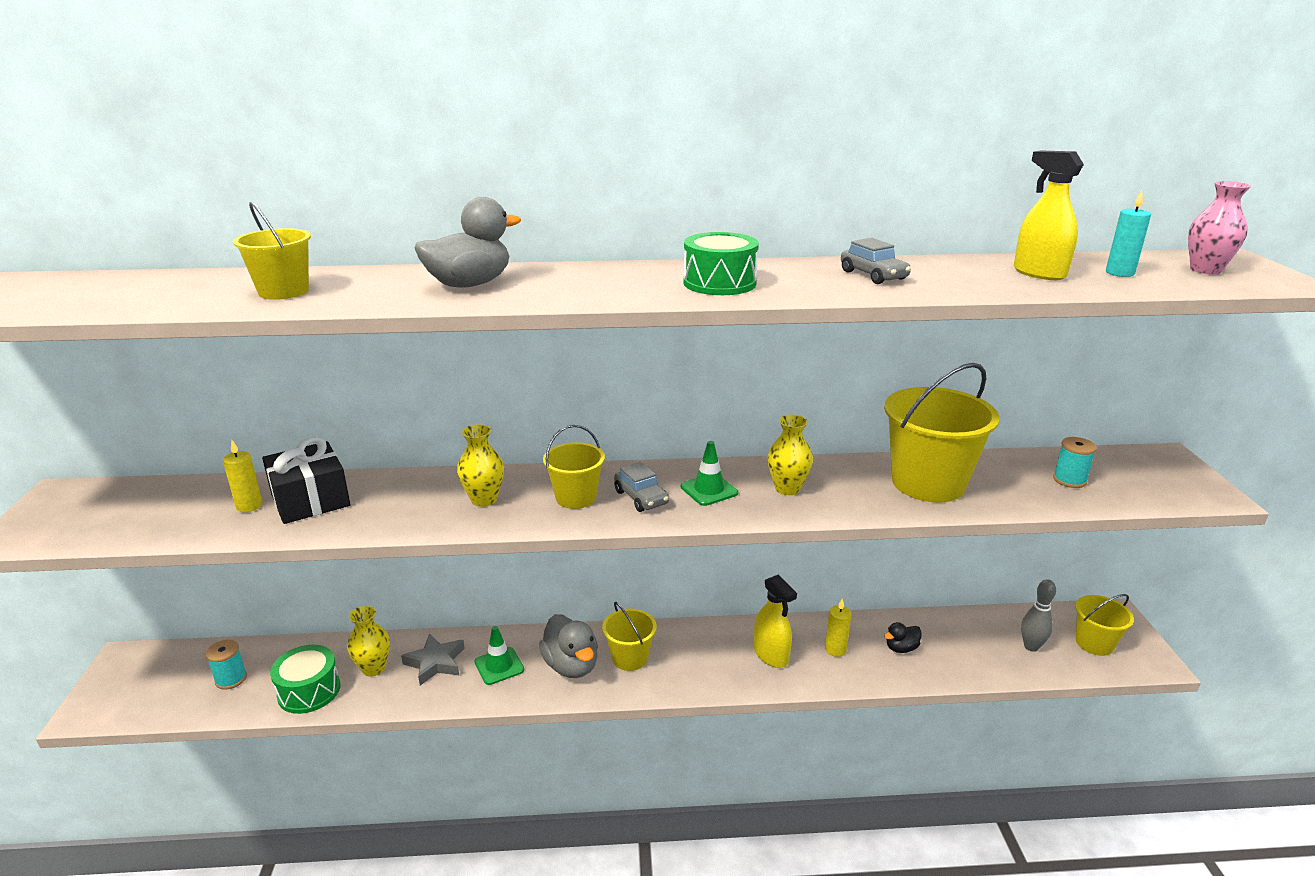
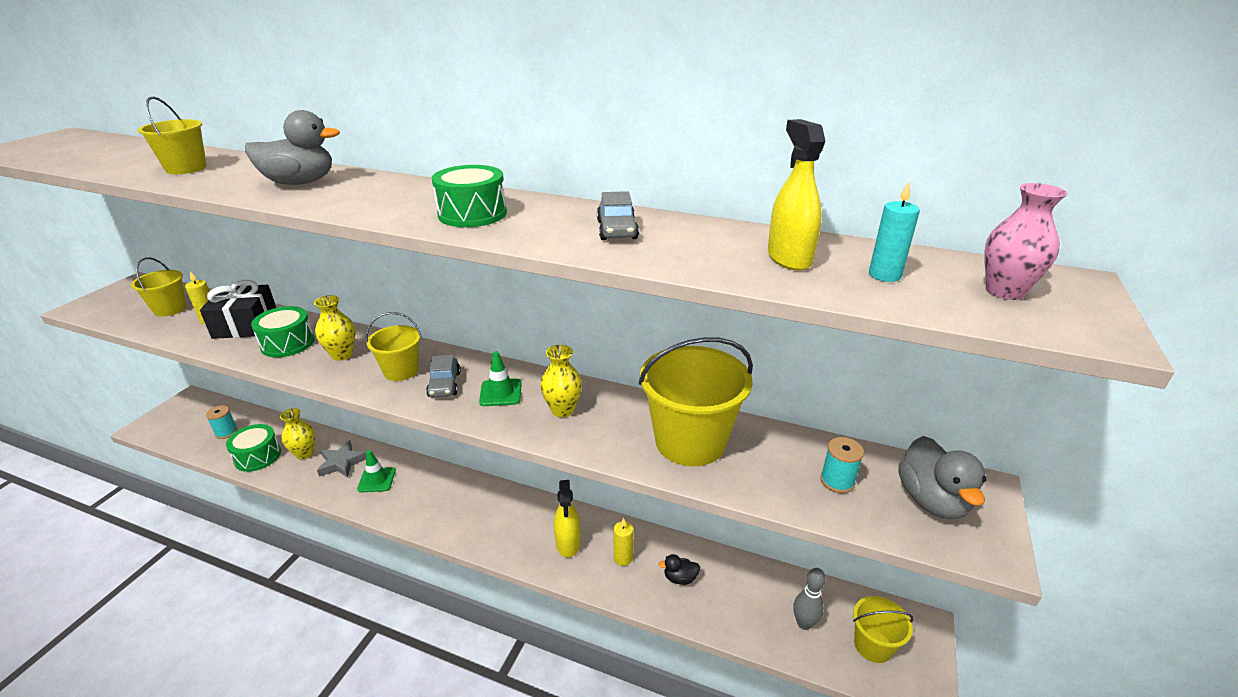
camera: 25 degrees right, 5 degrees up
(397, 505) = (287, 343): none -> green drum
(571, 666) = (421, 497): grey duck -> grey duck (932, 501)
(630, 658) = (464, 506): yellow bucket -> yellow bucket (170, 309)

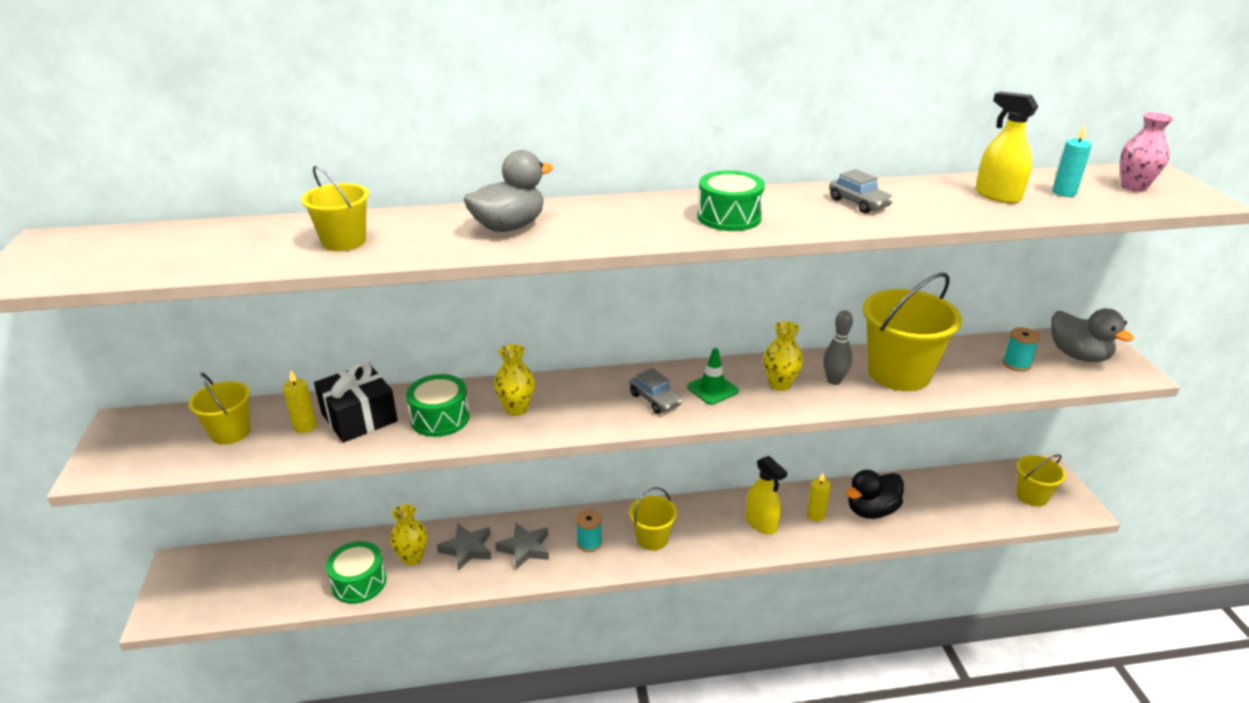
camera: 30 degrees left, 0 degrees up
(226, 432) = (284, 576): turquoise spool -> turquoise spool (589, 543)
(377, 480) = (525, 548): green traffic cone -> grey star
(401, 371) = (597, 403): yellow bucket -> yellow bucket (652, 538)
(680, 578) = (871, 510): black duck -> black duck, size x1.87
(804, 623) = (980, 502): grey bowling pin -> grey bowling pin (834, 381)

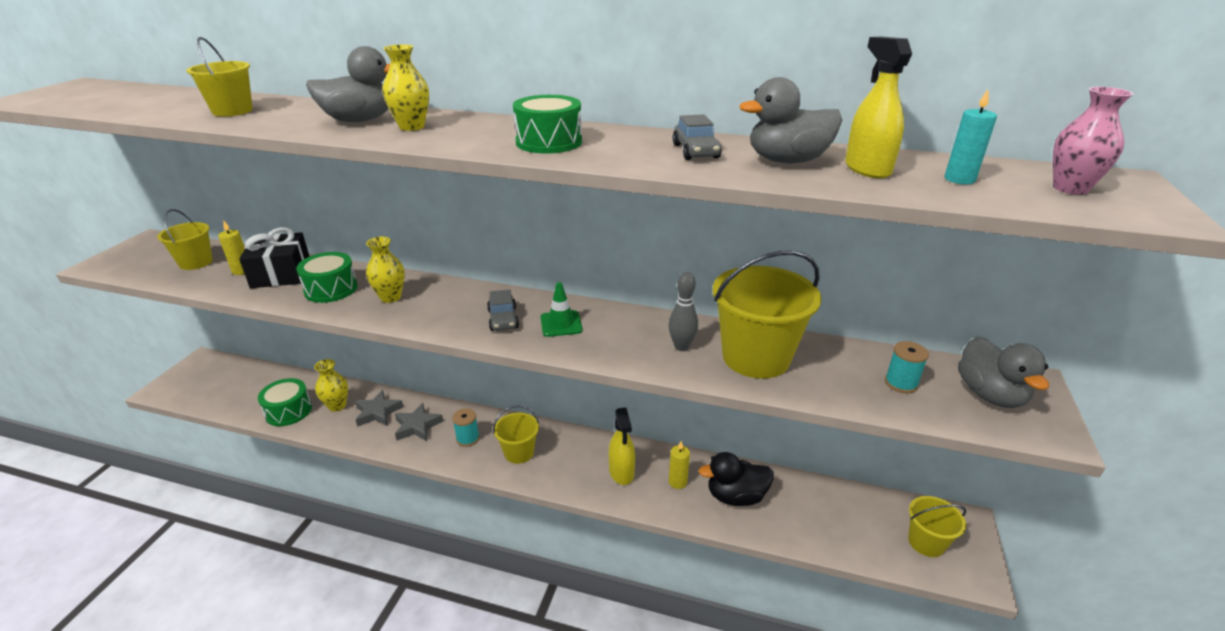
camera: 25 degrees right, 0 degrees up
(780, 384) = (626, 336): yellow vase -> yellow vase (412, 127)
(936, 199) = (787, 161): none -> grey duck

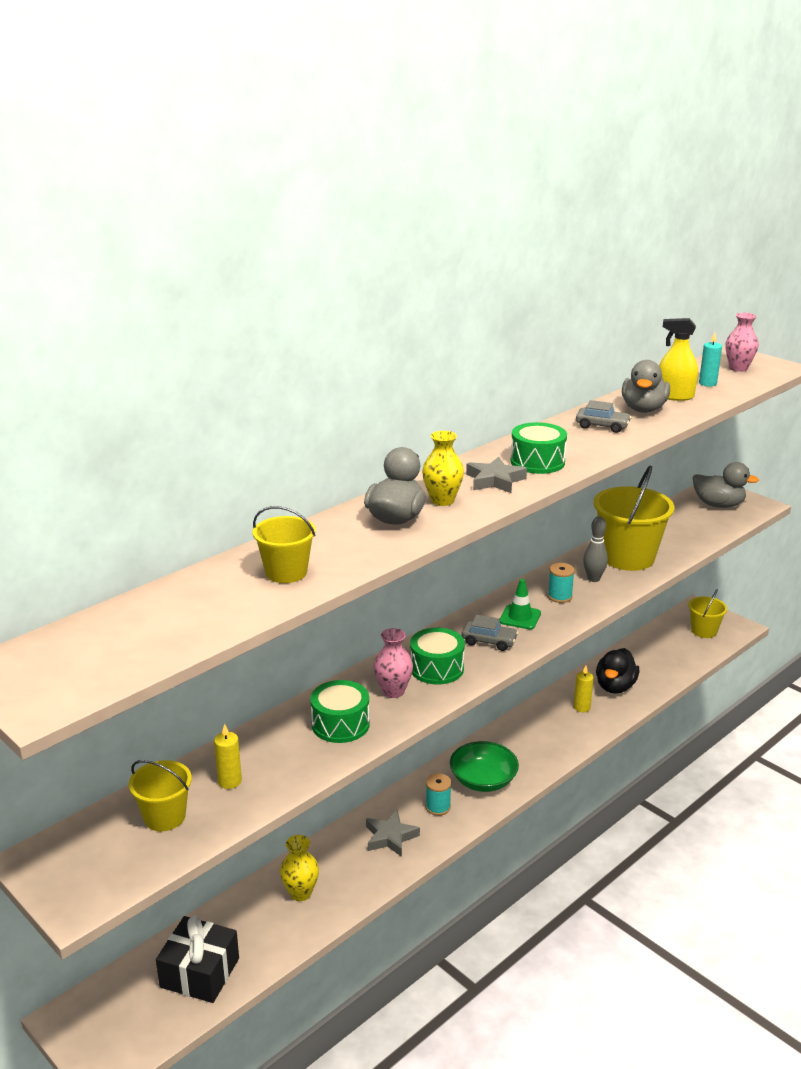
camera: 60 degrees left, 5 degrees down
(281, 274) = (269, 753): black gift -> black gift (200, 973)
(288, 411) = (275, 936): green drum -> green drum (437, 668)
(378, 412) = (341, 862): grey star -> grey star (495, 480)
(390, 297) = (393, 691): yellow vase -> pink vase
(519, 452) = (483, 780): yellow bucket -> green bowl
(621, 472) = (550, 731): yellow spray bottle -> none
(901, 383) = (690, 524): turquoise spool -> turquoise spool (559, 596)

